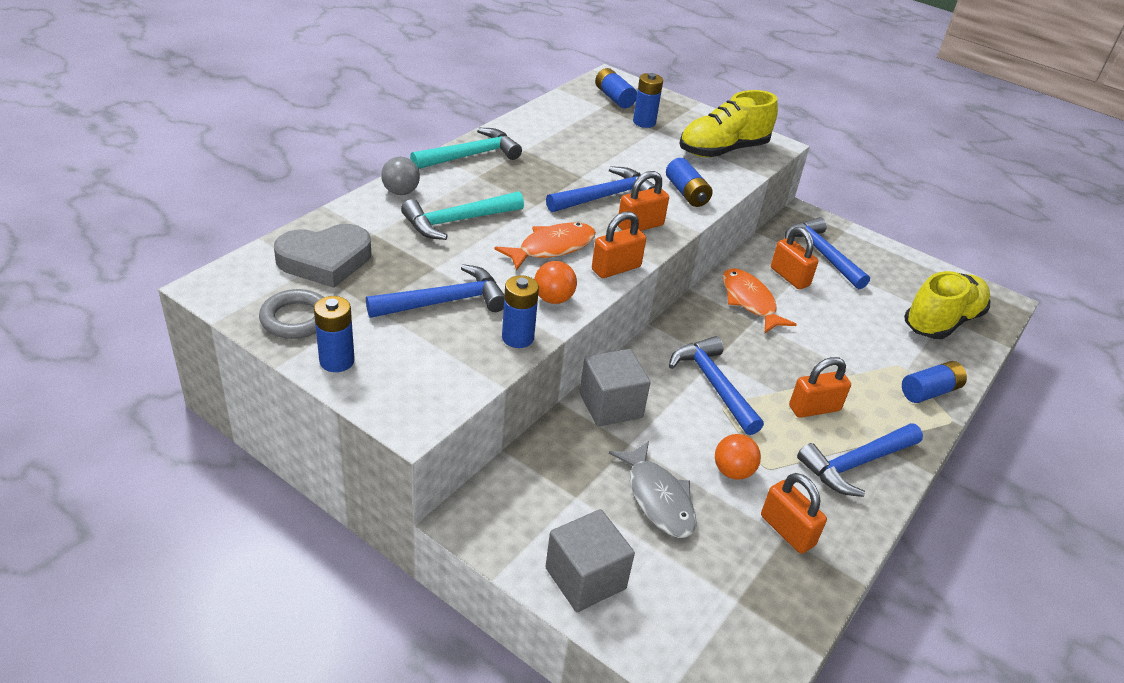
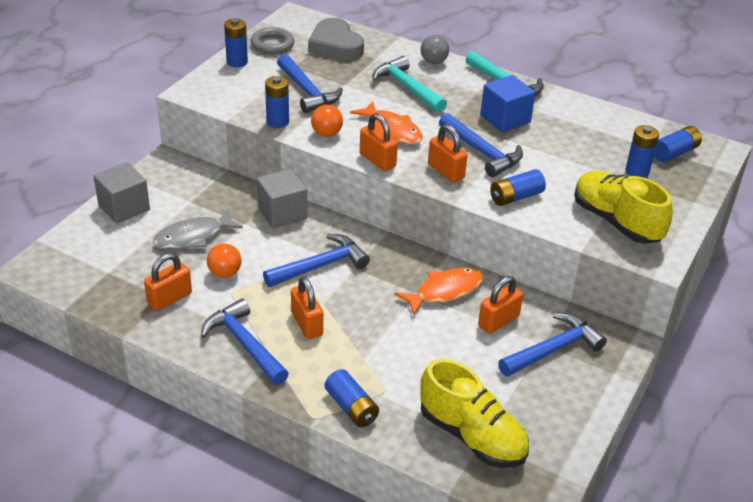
camera: 85 degrees right, 0 degrees up
(541, 170) = (505, 119): none -> blue cube

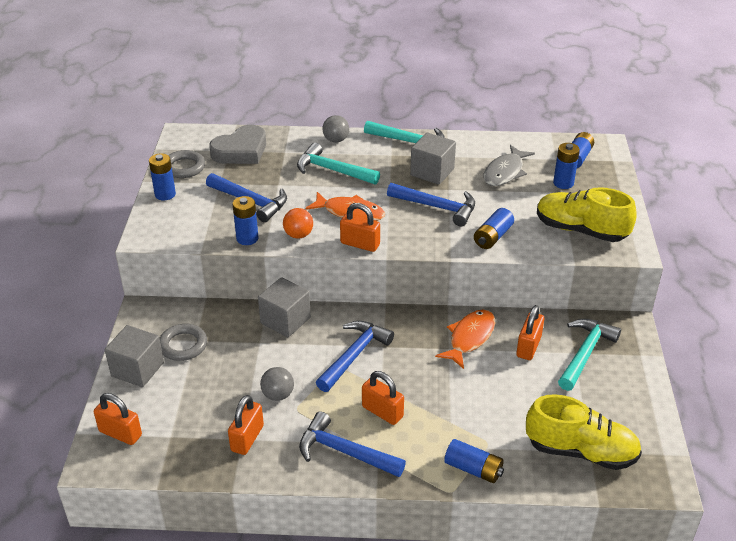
camera: 25 degrees left, 0 degrees up
(177, 202) = (183, 345): none -> grey ring
(193, 236) = (223, 372): grey fish -> grey fish (505, 172)
(225, 273) = (278, 395): orange ball -> grey ball
(335, 45) = (241, 151): grey heart -> grey heart turned 75 degrees counterclockwise
(446, 171) = (422, 234): orange padlock -> orange padlock (120, 433)
(505, 119) = (432, 172): blue cube -> grey cube
(553, 349) = (585, 353): blue hammer -> turquoise hammer

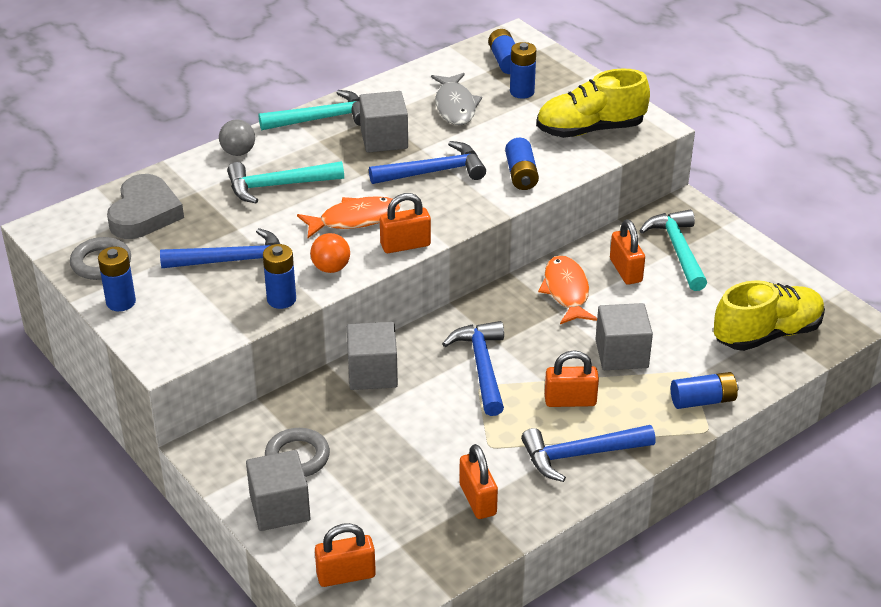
camera: 40 degrees left, 0 degrees up
(278, 395) = (456, 444): grey ball -> none
(455, 401) = (621, 354): none -> grey cube

